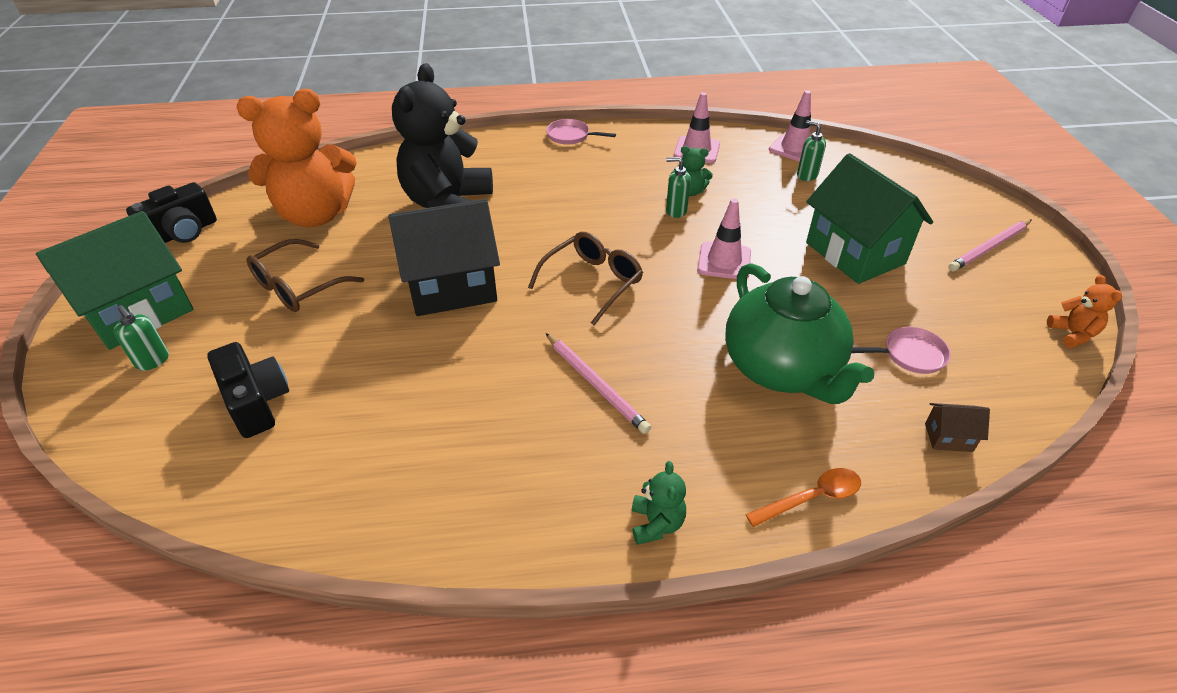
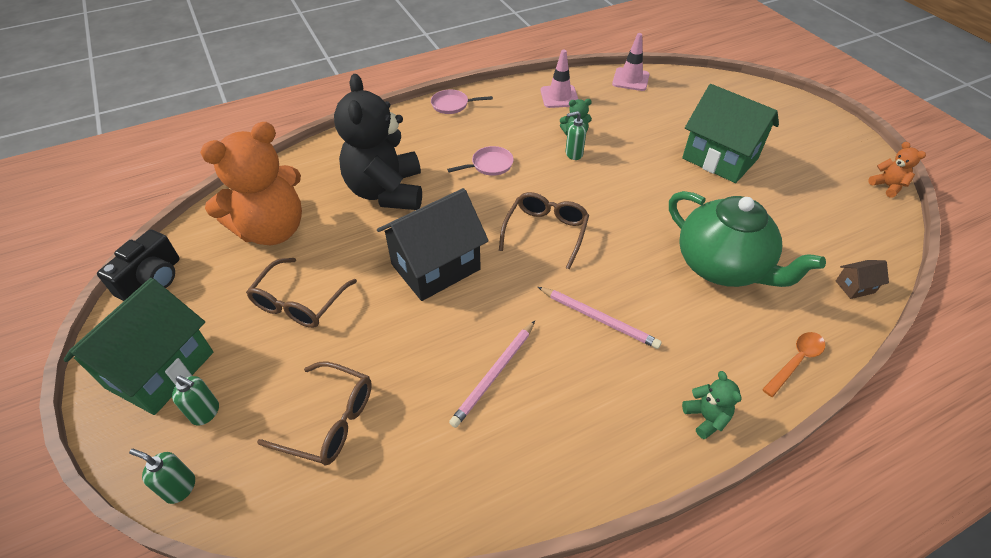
camera: 20 degrees left, 5 degrees up
(256, 402) = (330, 421): black camera -> brown glasses
(724, 261) = (633, 188): pink traffic cone -> none
(806, 175) = (652, 101): green soap dispenser -> green soap dispenser (180, 487)
(910, 355) = (798, 230): pink pan -> pink pan (489, 165)
(989, 248) = (803, 132): pink pencil -> pink pencil (494, 374)

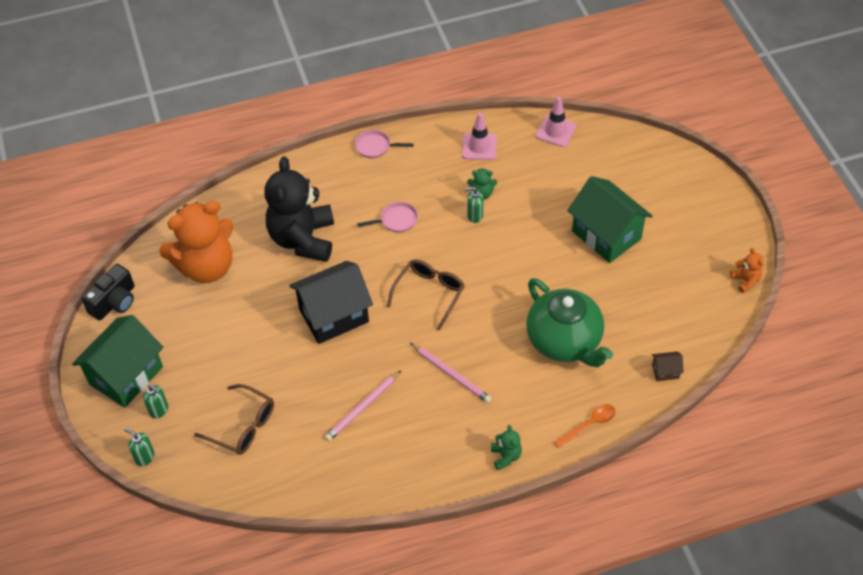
camera: 10 degrees right, 5 degrees up
(299, 303) = (225, 334): brown glasses -> none

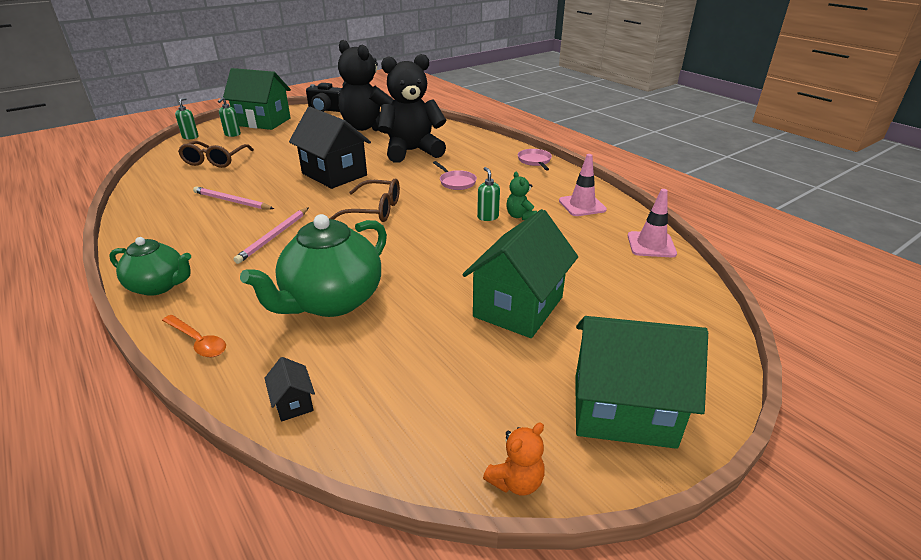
camera: 70 degrees right, 20 degrees down
(206, 267) = (368, 127): orange teddy bear -> black teddy bear
(505, 456) = (159, 286): green teddy bear -> green teapot
(665, 371) = (293, 403): brown house -> black house
(711, 219) = (623, 410): none -> green house

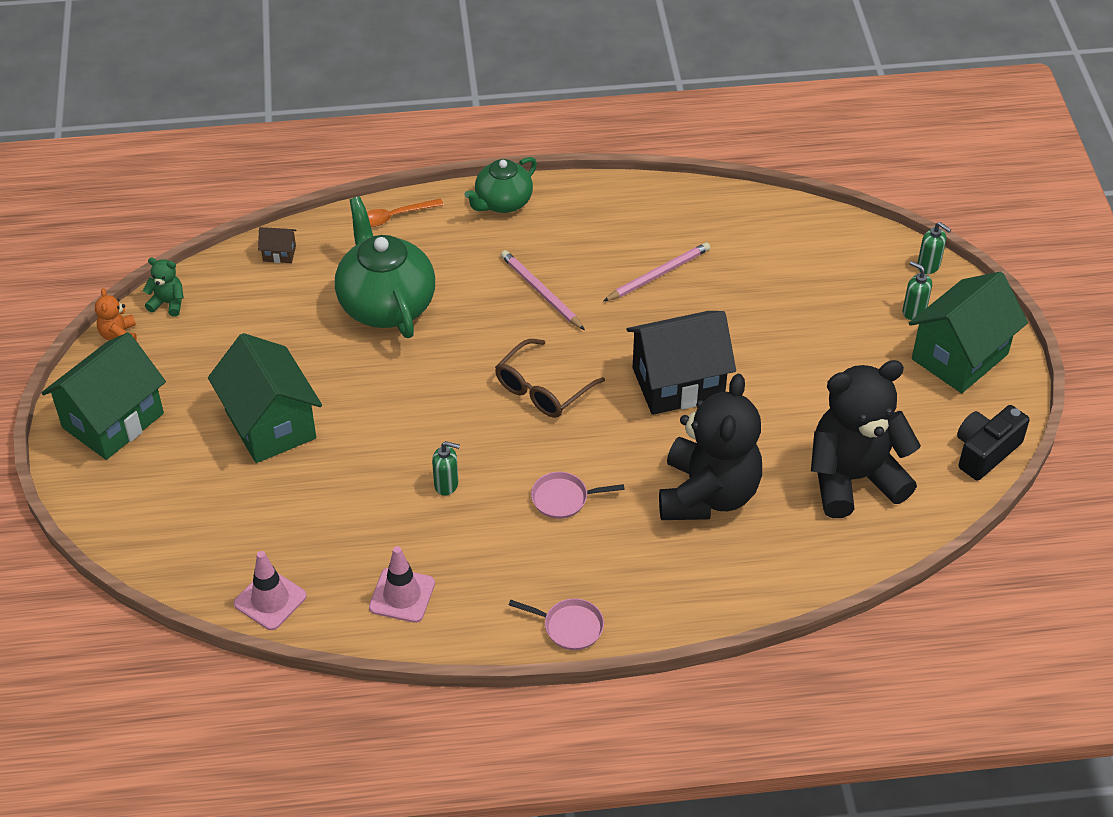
camera: 120 degrees right, 15 degrees up
(215, 161) = (808, 278): brown glasses -> none
(293, 403) = (279, 253): black house -> brown house
(520, 216) = (424, 516): green teddy bear -> green teddy bear (168, 303)

